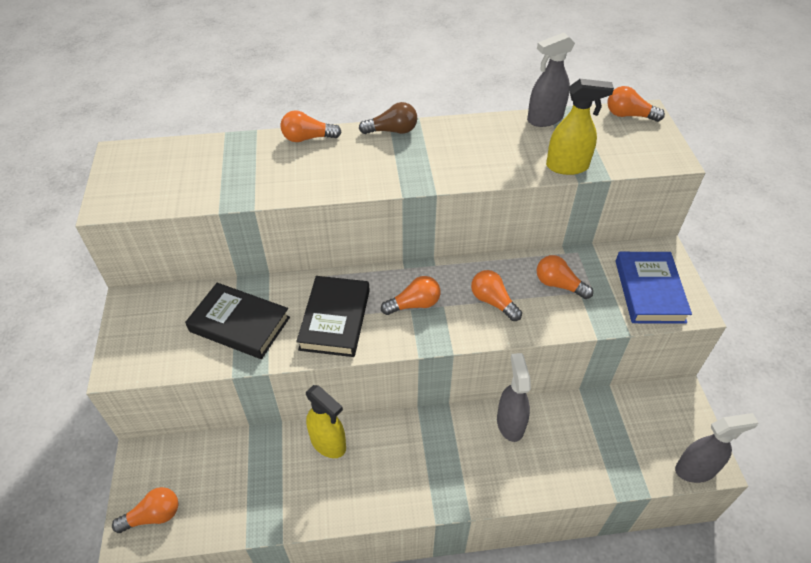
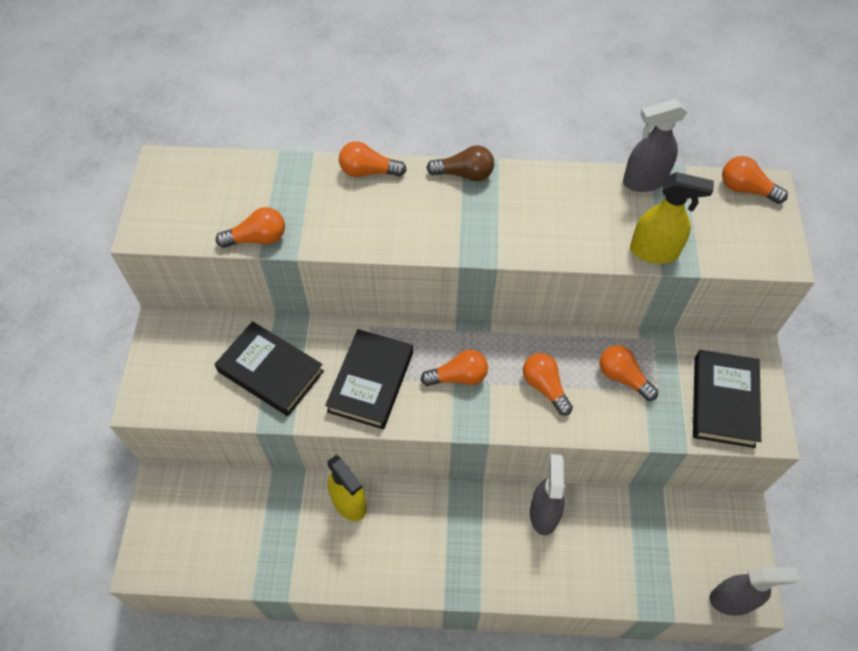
camera: 10 degrees right, 10 degrees up
(153, 516) = (166, 550): orange light bulb -> orange light bulb (257, 238)
(649, 291) = (724, 401): blue book -> black book

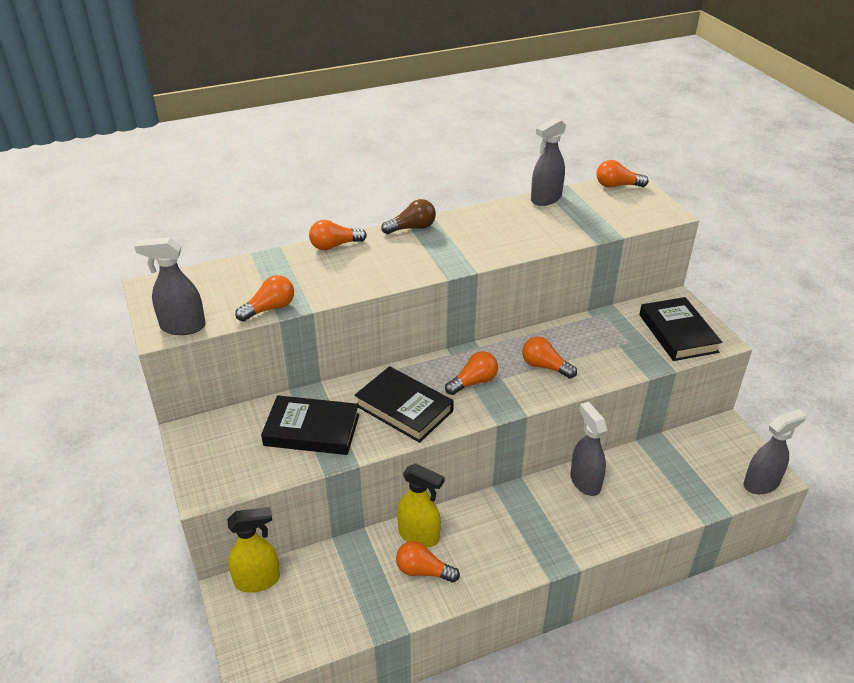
camera: 25 degrees left, 20 degrees down
(165, 231) = (182, 327): none -> grey spray bottle
(370, 381) = (404, 408): black book -> black book turned 45 degrees counterclockwise
(623, 377) = (597, 342): orange light bulb -> orange light bulb (423, 571)
(654, 251) = (582, 233): yellow spray bottle -> yellow spray bottle (257, 580)

